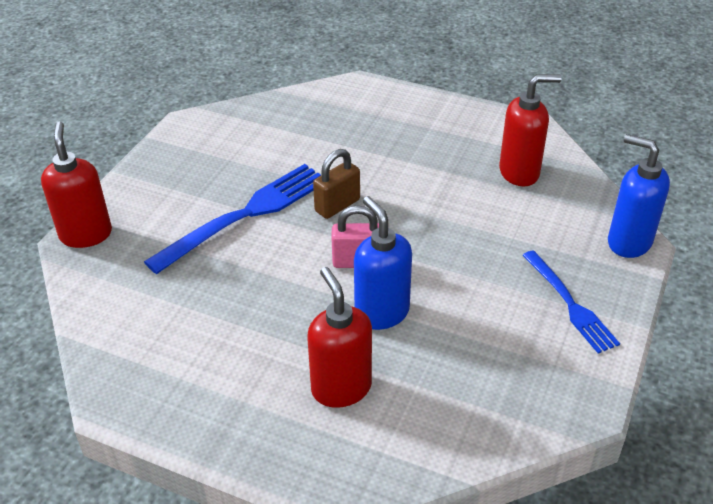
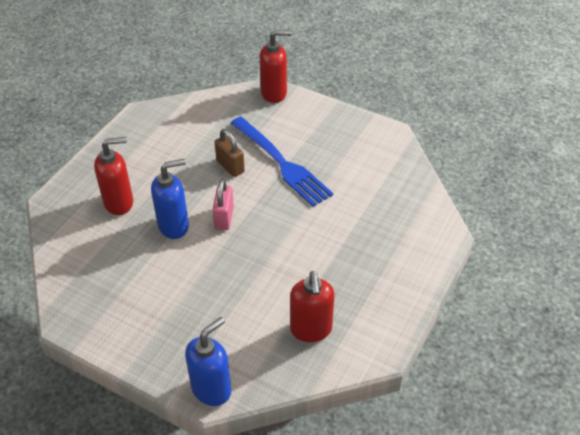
camera: 95 degrees right, 5 degrees up
(337, 205) = (284, 210): brown padlock -> brown padlock (230, 166)
(570, 304) = (154, 332): blue fork -> none

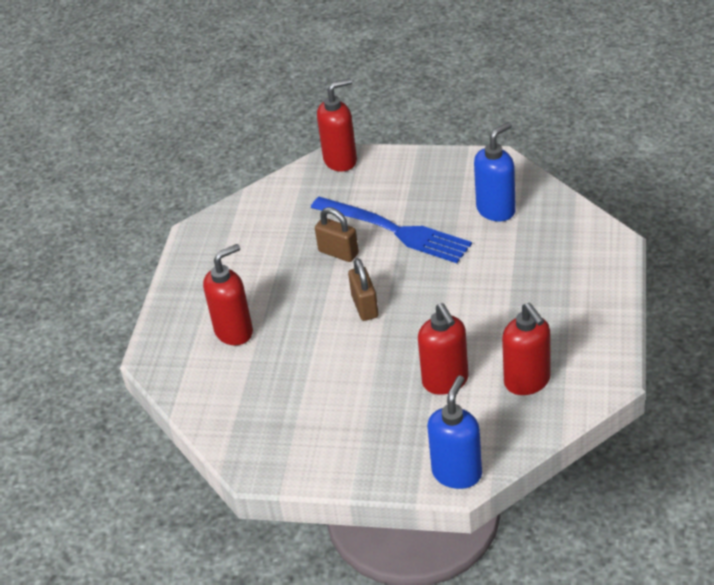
camera: 15 degrees left, 5 degrees down
(174, 226) = (313, 334): blue soap dispenser -> blue soap dispenser (496, 210)
(224, 217) = (365, 306): pink padlock -> brown padlock
(248, 304) = (445, 381): none -> red soap dispenser

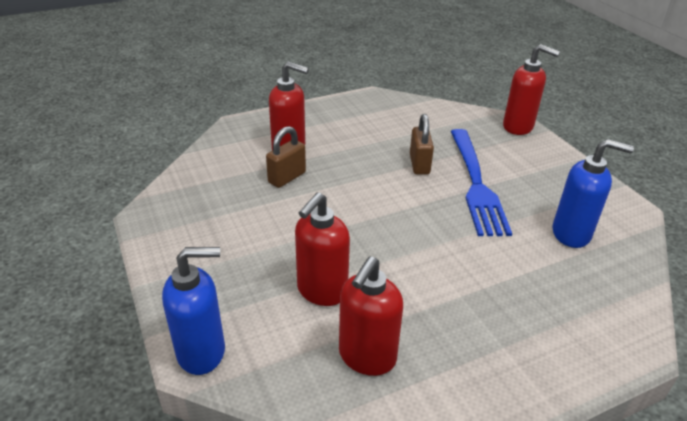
camera: 50 degrees right, 5 degrees down
(365, 306) = (372, 202): brown padlock -> brown padlock (287, 177)

